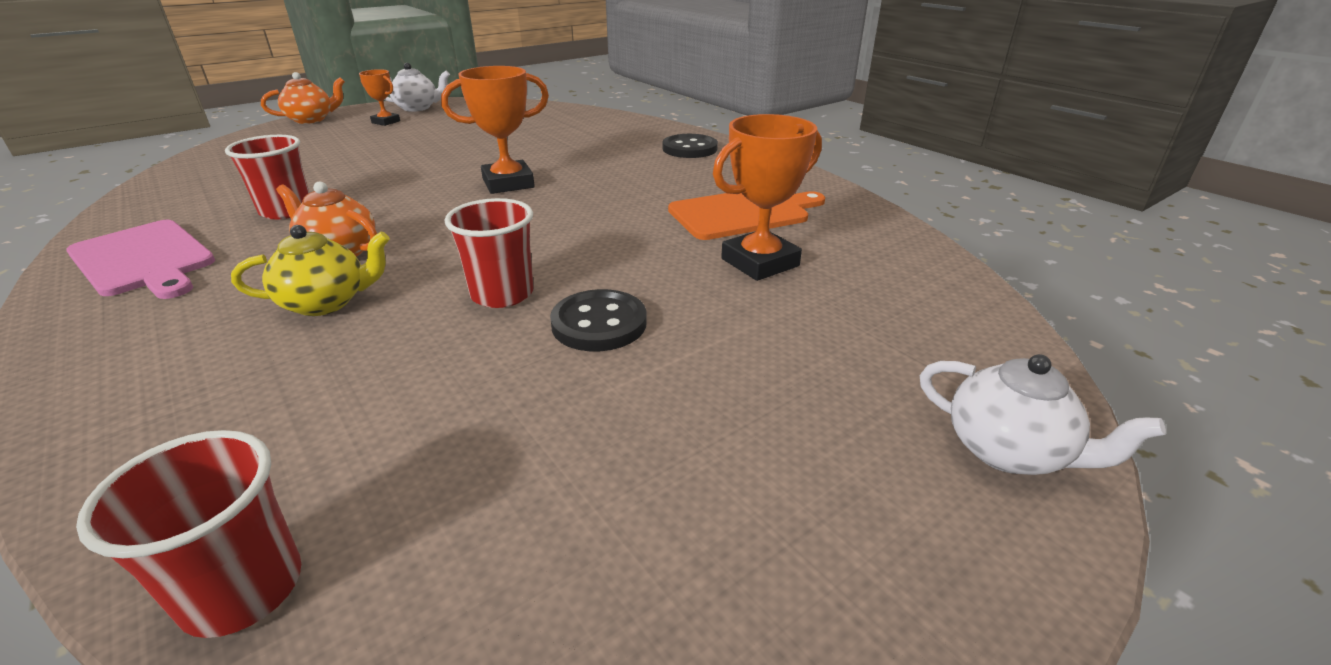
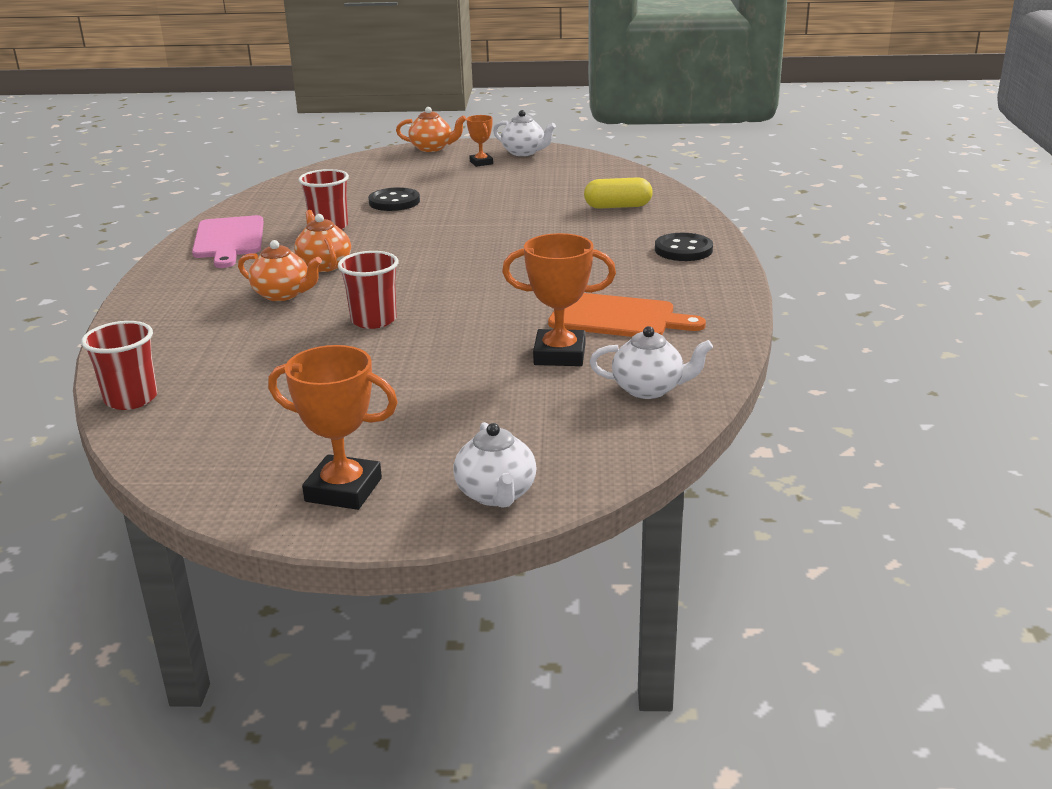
camera: 40 degrees right, 5 degrees down
(326, 303) = (283, 294): yellow teapot -> orange teapot
(508, 183) = (489, 244): orange trophy -> orange trophy (343, 490)
(576, 130) = (618, 206): none -> yellow capsule
(599, 323) = (399, 355): black button -> black button (394, 202)
(891, 266) = (649, 389): none -> white teapot

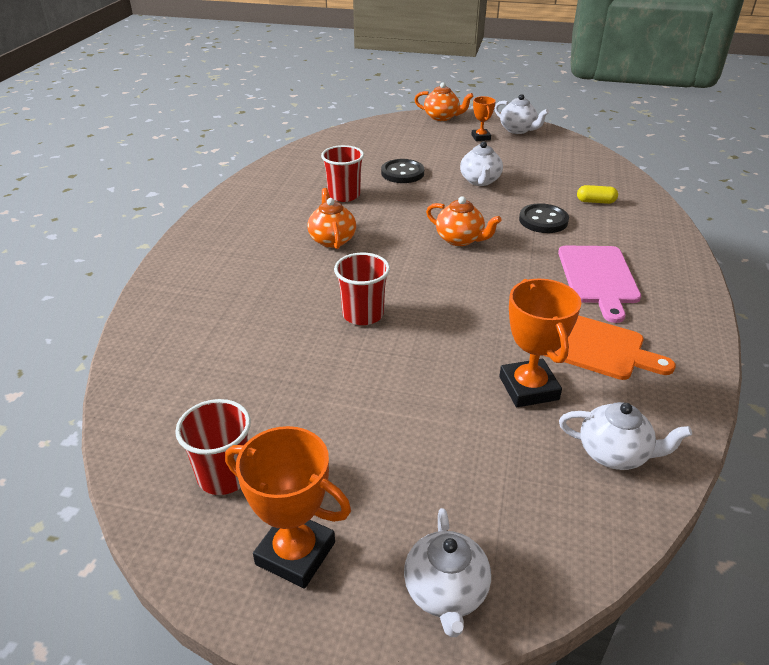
camera: 10 degrees right, 10 degrees up
(131, 399) = (134, 384): red cup -> red cup (224, 475)
(229, 240) = (260, 200): pink cutting board -> pink cutting board (598, 277)
(283, 294) = (291, 270): orange teapot -> orange teapot (460, 239)
(486, 201) = (480, 181): none -> white teapot
(559, 355) = (528, 388): orange trophy -> orange trophy turned 60 degrees clockwise
(618, 206) = (595, 202): yellow capsule -> yellow capsule, size x0.66
(683, 250) = (654, 263): black button -> black button (543, 220)

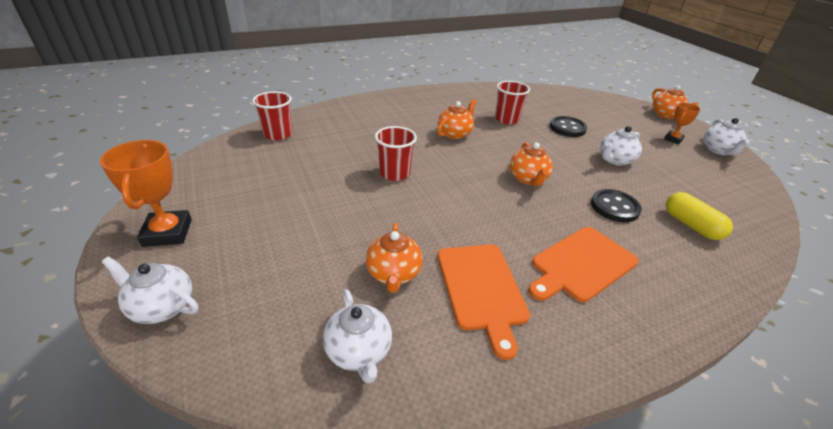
camera: 50 degrees right, 0 degrees up
(224, 475) = (214, 185): red cup -> red cup (278, 134)
(445, 592) = (162, 307): white teapot -> white teapot turned 60 degrees clockwise
(528, 388) = (393, 274): orange trophy -> orange teapot
(595, 202) = (691, 225): yellow capsule -> yellow capsule, size x1.52
(598, 277) = (581, 265): pink cutting board -> orange cutting board

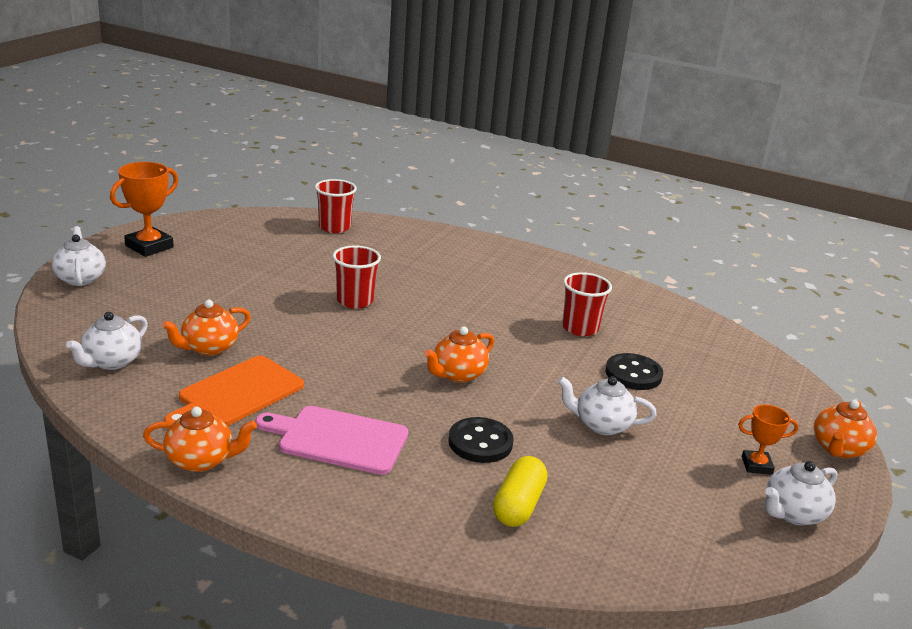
camera: 50 degrees right, 10 degrees down
(455, 134) = (486, 307): orange teapot -> orange teapot (201, 460)
(581, 265) = (338, 439): orange cutting board -> pink cutting board

